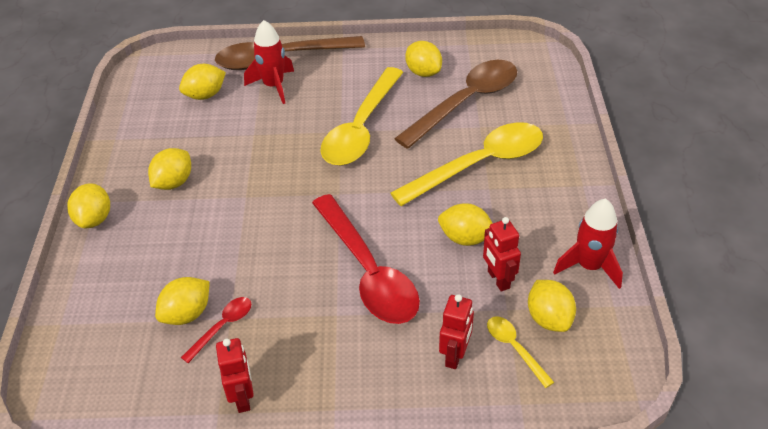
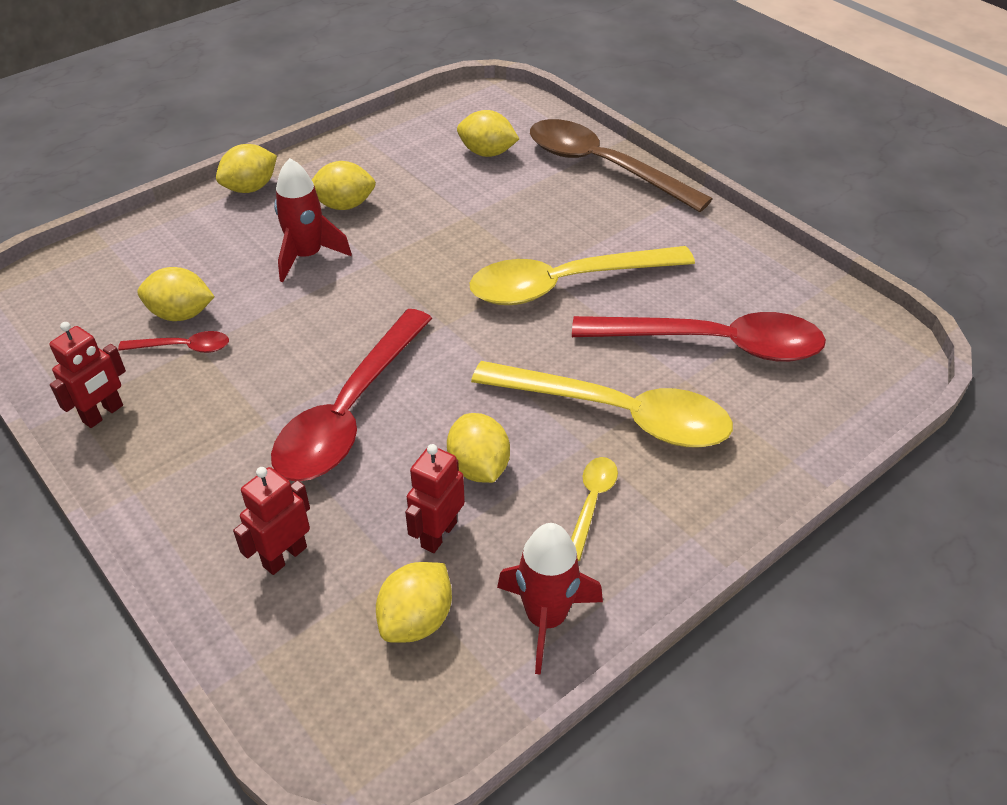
camera: 50 degrees right, 0 degrees up
(274, 86) = (555, 187): red rocket -> red rocket (307, 256)
(423, 72) = (720, 281): yellow lemon -> none
(455, 355) = (284, 556): red robot -> red robot turned 150 degrees clockwise
(466, 102) = (714, 344): brown spoon -> red spoon
(514, 348) = (339, 608): yellow spoon -> yellow spoon (592, 502)

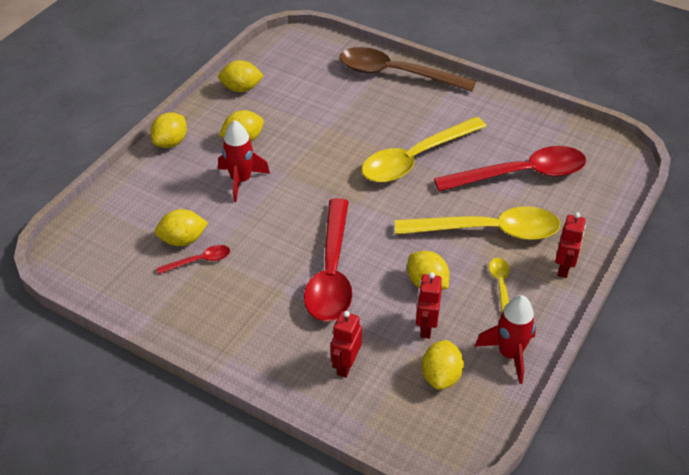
camera: 20 degrees left, 0 degrees up
(103, 414) = (176, 316): red robot -> red robot (564, 268)
(487, 153) = (316, 80): yellow lemon -> yellow lemon (241, 88)

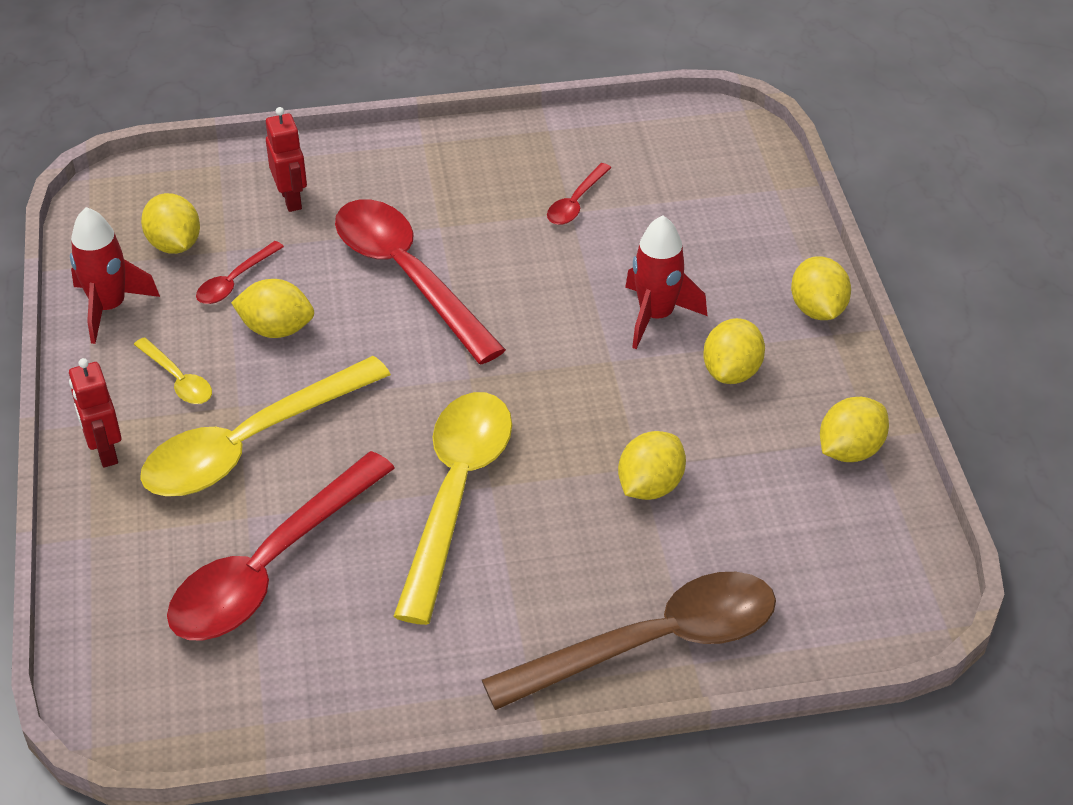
camera: 140 degrees right, 0 degrees up
(183, 240) = (626, 211): yellow lemon -> yellow lemon (650, 486)
(426, 327) = (234, 281): red robot -> red spoon

